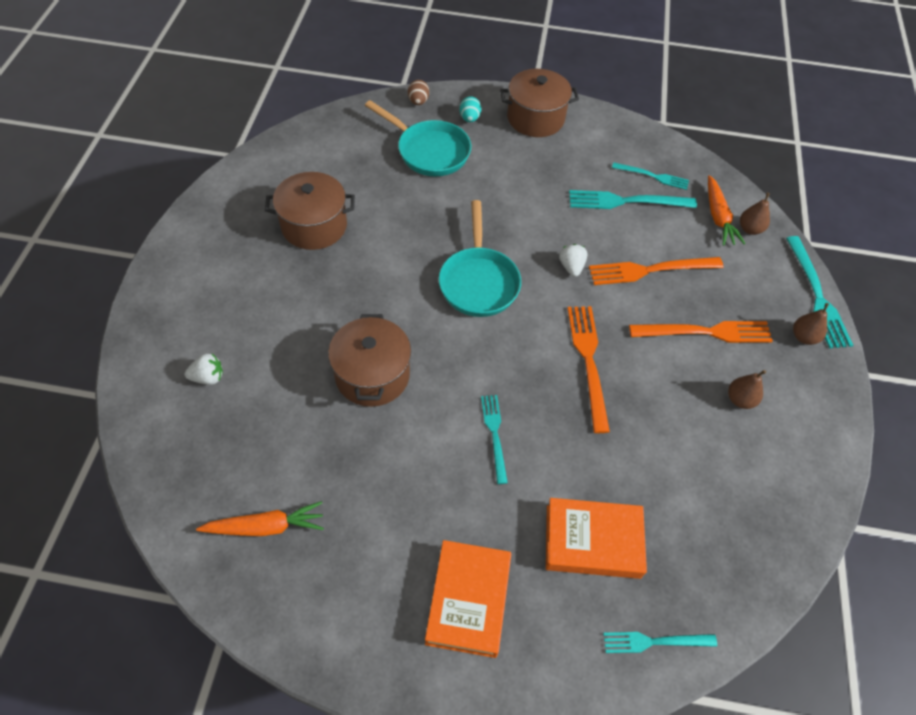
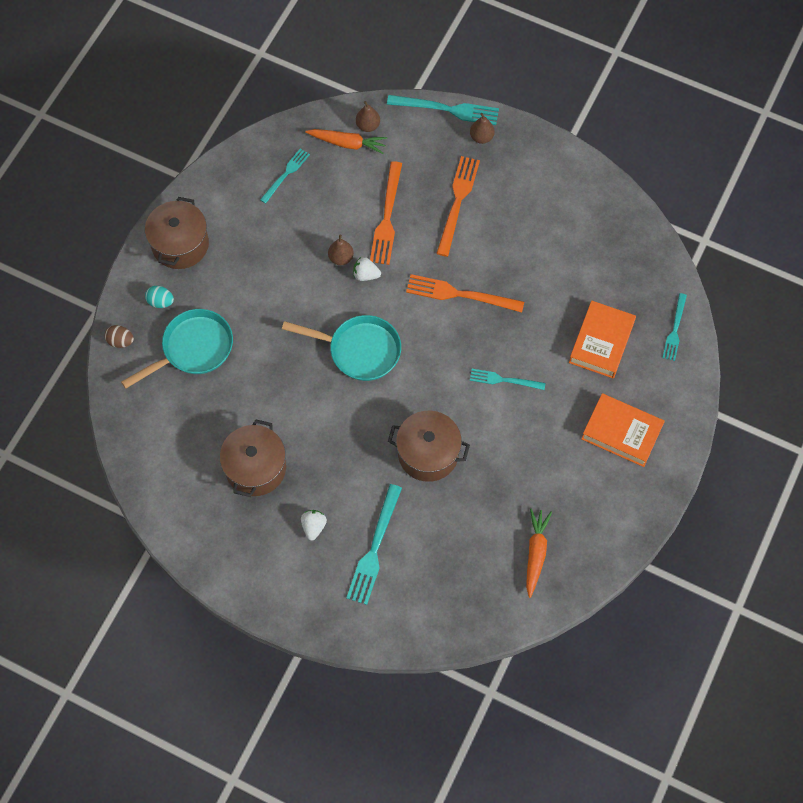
camera: 70 degrees left, 10 degrees up
(208, 377) = (395, 578): white strawberry -> white strawberry (313, 526)
(626, 201) = (308, 206): turquoise fork -> turquoise fork (374, 548)
(740, 400) = (521, 204): brown pear -> brown pear (341, 258)

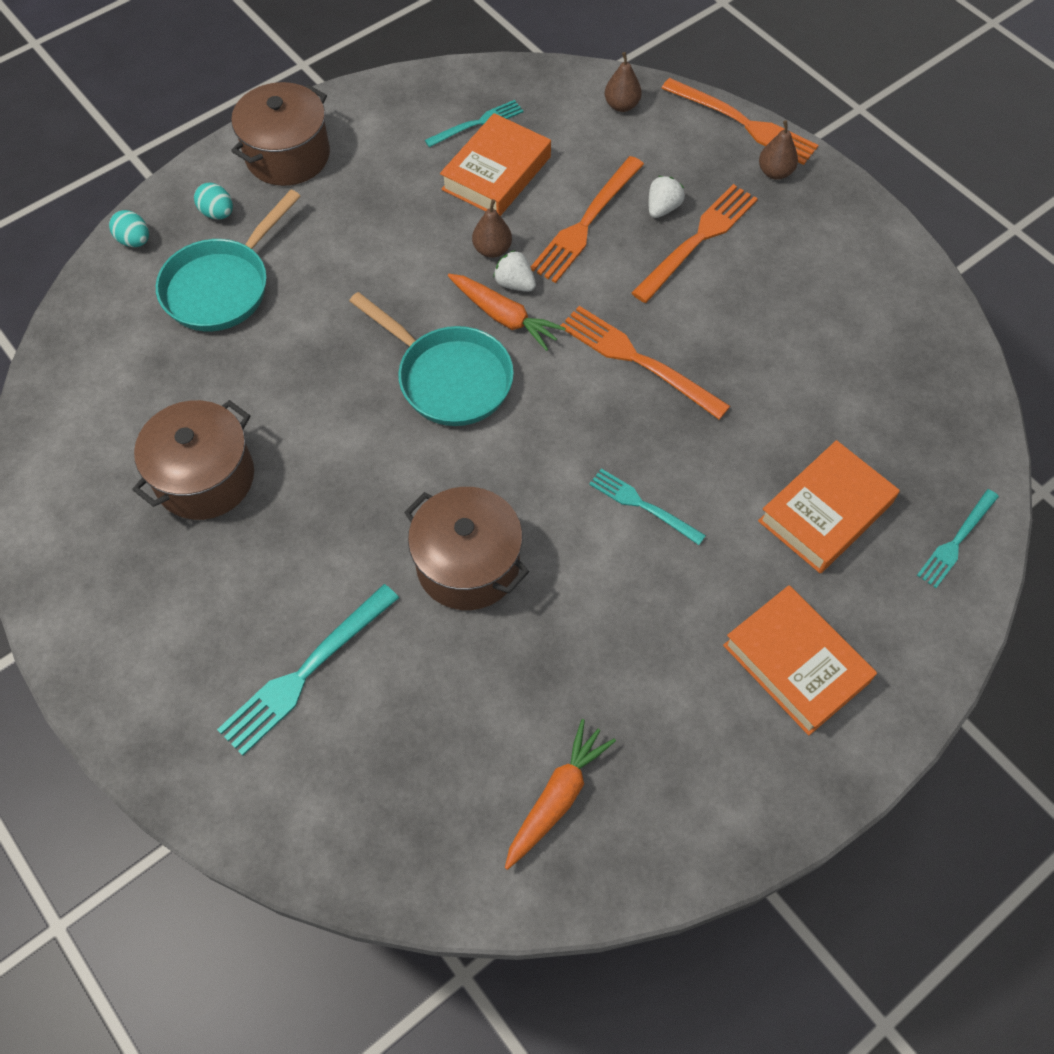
camera: 25 degrees right, 5 degrees down
(120, 341) = (134, 241): brown egg -> turquoise egg
(193, 349) = (222, 287): turquoise pan -> turquoise pan turned 135 degrees clockwise
(313, 526) = (235, 598): white strawberry -> white strawberry (662, 208)
(316, 205) = (496, 173): none -> orange book
(347, 143) = (582, 116): orange carrot -> orange carrot (504, 317)
(447, 109) = (743, 123): turquoise fork -> orange fork

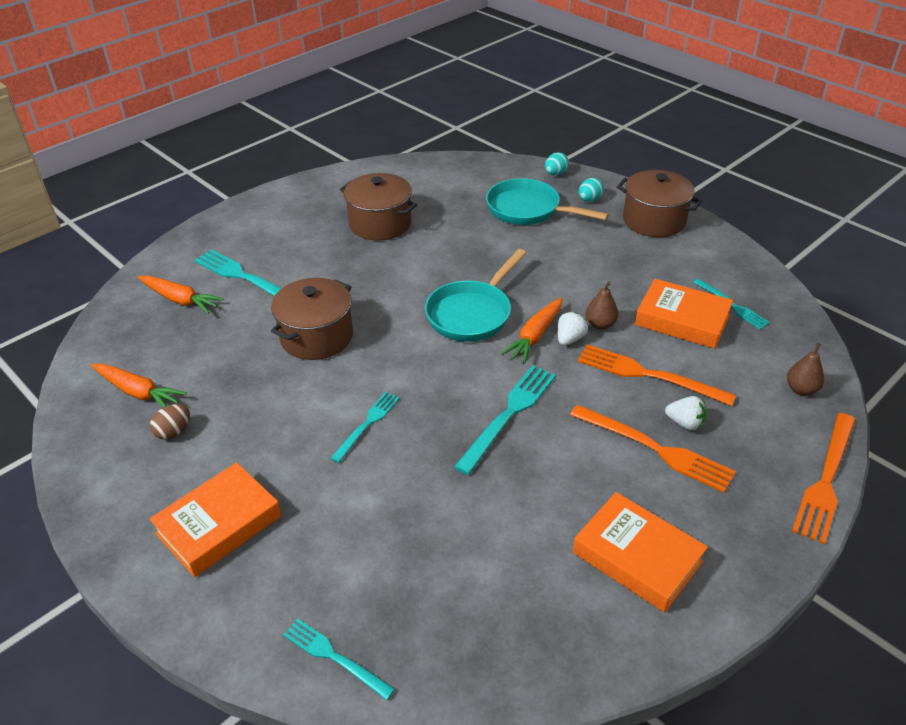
camera: 85 degrees right, 20 degrees down
(346, 766) = (180, 300): none -> orange carrot
(638, 360) = (509, 414): orange fork -> turquoise fork
(640, 736) = (173, 432): none -> brown egg
(775, 172) = (769, 507): brown pear -> none
(825, 512) = (364, 547): orange book -> orange book (637, 557)

